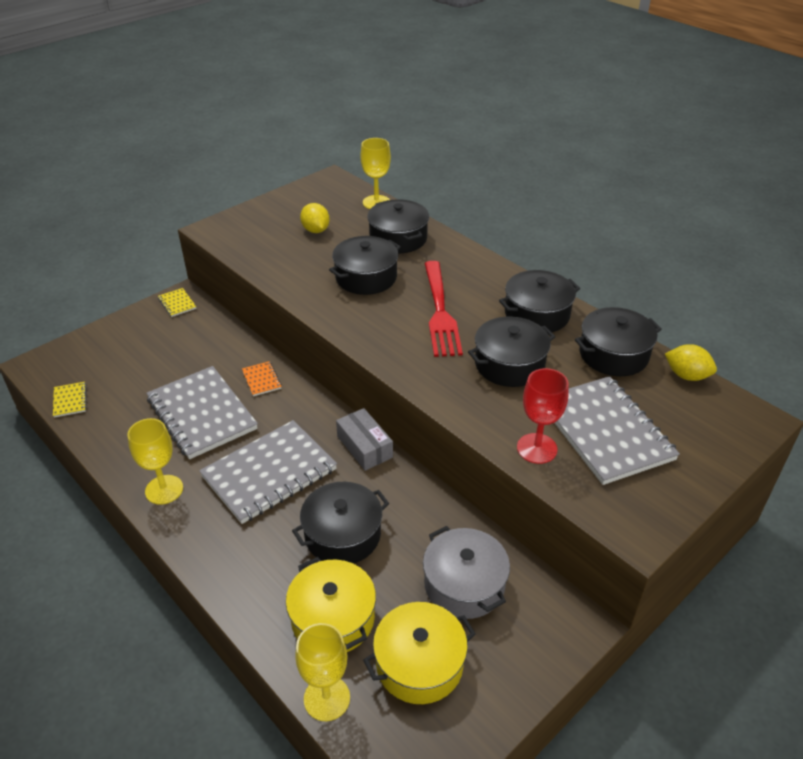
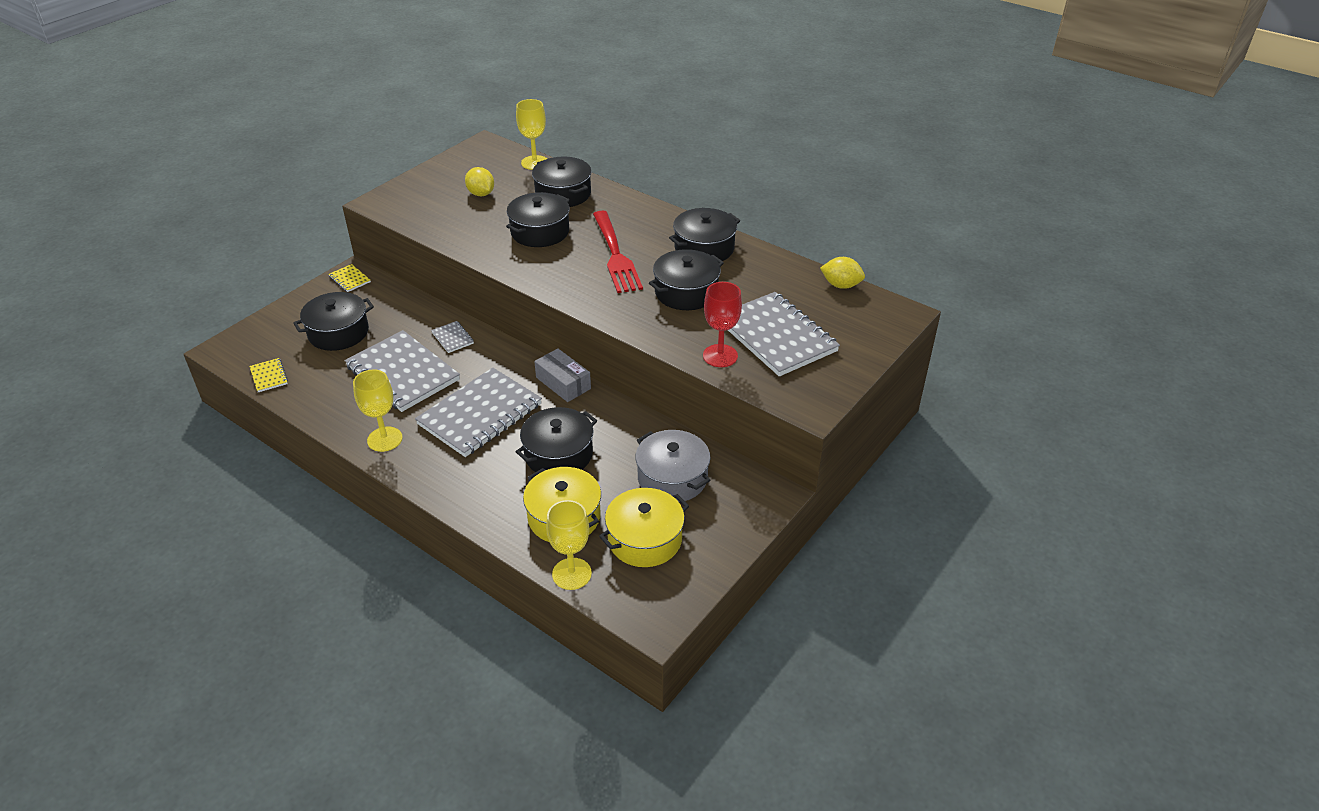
camera: 10 degrees left, 0 degrees up
(261, 380) = (452, 338): orange notebook -> grey notebook
(613, 354) = (776, 275): black pot -> black pot (338, 333)

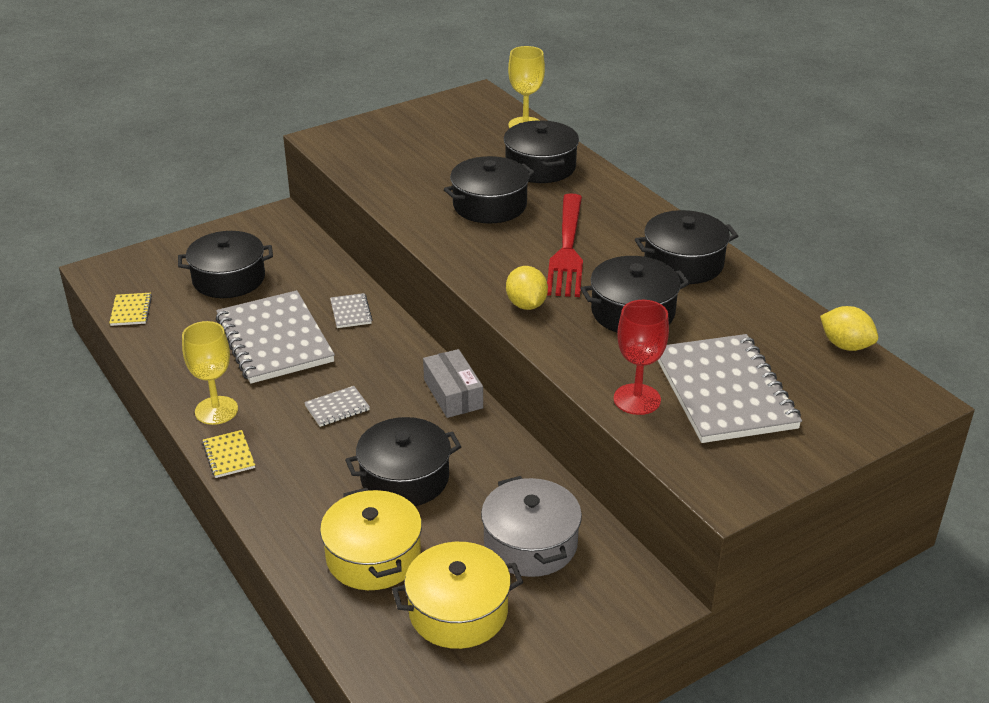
camera: 20 degrees right, 5 degrees down
(349, 279) = (271, 222): yellow notebook -> yellow notebook (229, 455)
(480, 414) = (337, 408): grey notebook -> grey notebook, size x0.42
(481, 194) = (444, 150): yellow lemon -> yellow lemon (526, 305)
(571, 574) = (348, 629): yellow goblet -> none

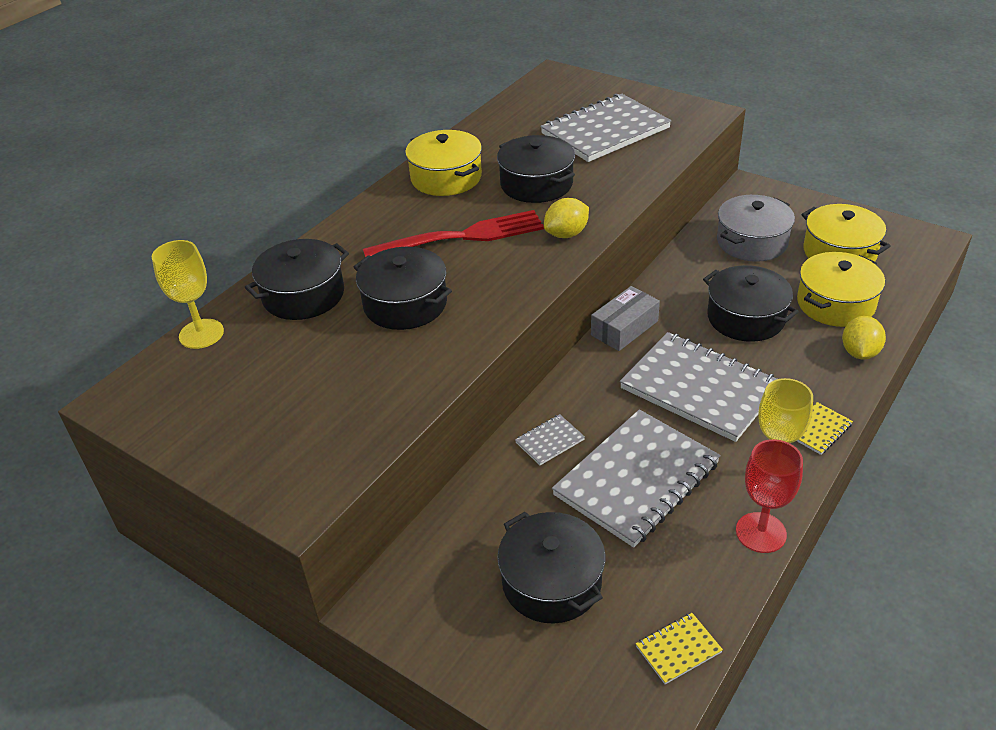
camera: 110 degrees left, 5 degrees up
(337, 408) = (699, 388): grey notebook -> grey notebook, size x2.38
(637, 399) = (645, 159): red goblet -> red goblet (761, 532)
(683, 263) = (446, 178): black pot -> yellow pot
(845, 345) = (512, 101): yellow lemon -> yellow lemon (859, 352)

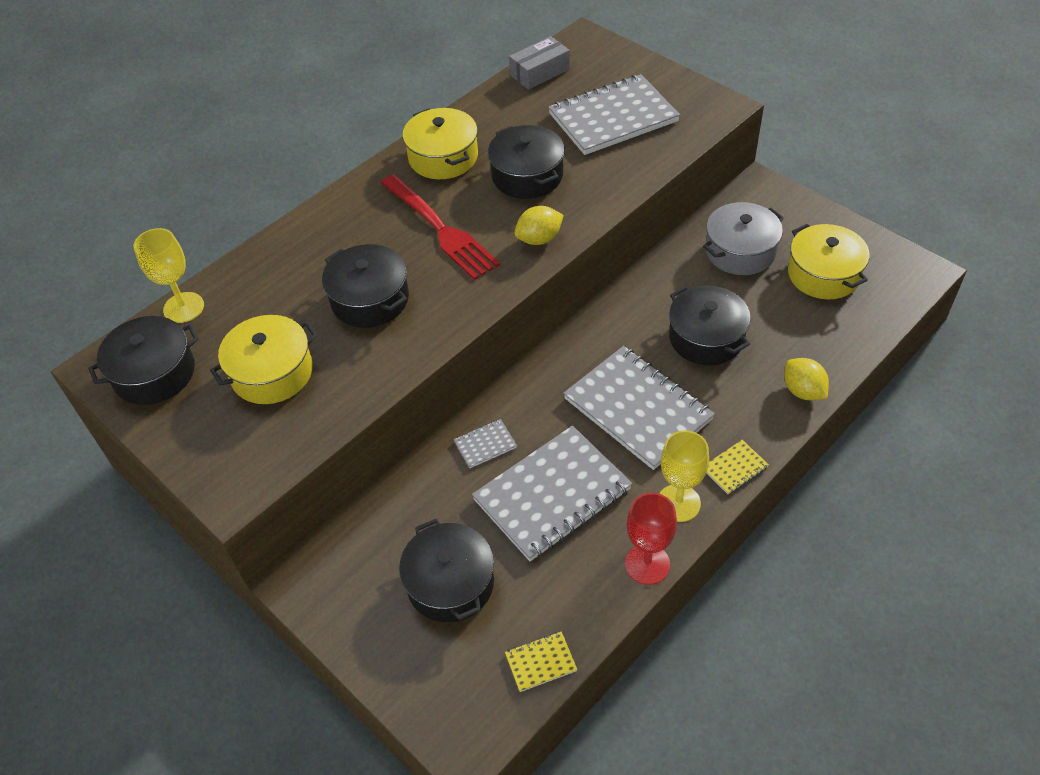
camera: 10 degrees right, 10 degrees up
(303, 295) = (281, 277): black pot -> black pot (154, 373)
(462, 237) = (441, 229): red fork -> red fork turned 60 degrees clockwise
(624, 328) = (587, 333): grey box -> grey box (540, 72)
(835, 304) = (799, 333): yellow pot -> yellow pot (272, 372)
(859, 352) = (803, 391): yellow lemon -> yellow lemon turned 60 degrees counterclockwise

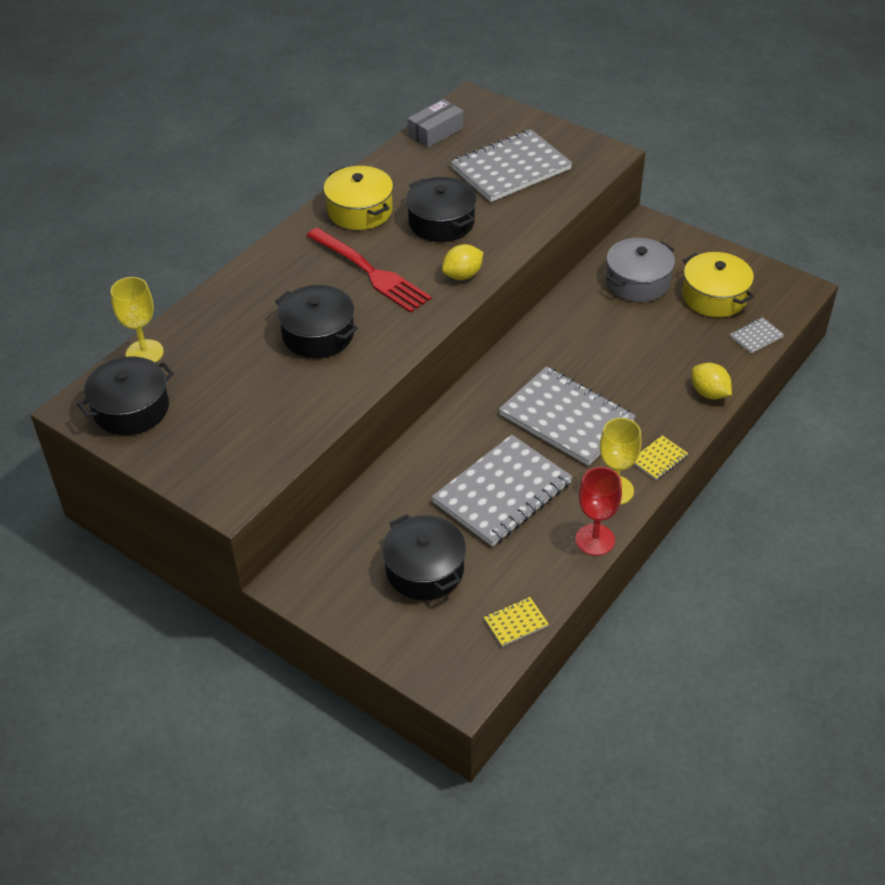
camera: 10 degrees left, 5 degrees down
(272, 372) = (241, 400): yellow pot -> none
(485, 444) = (434, 457): grey notebook -> grey notebook (756, 336)
(706, 337) = (618, 356): black pot -> none

